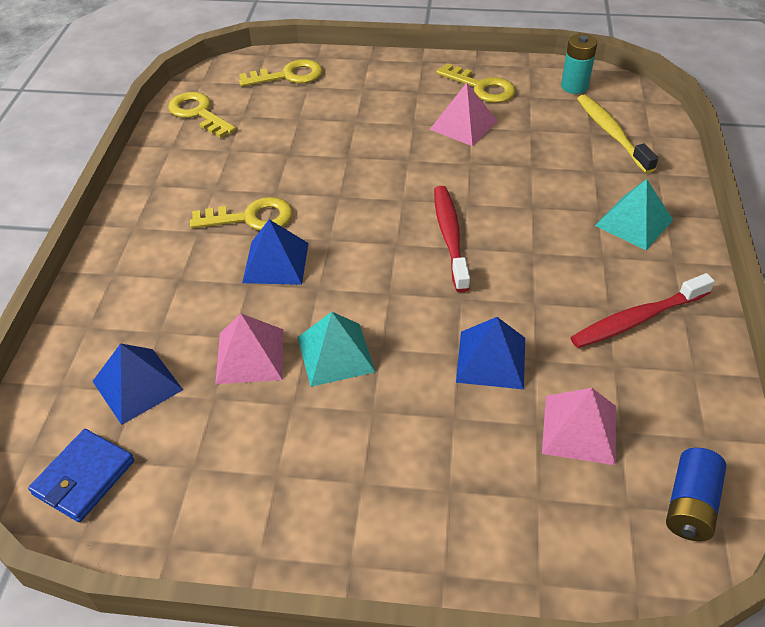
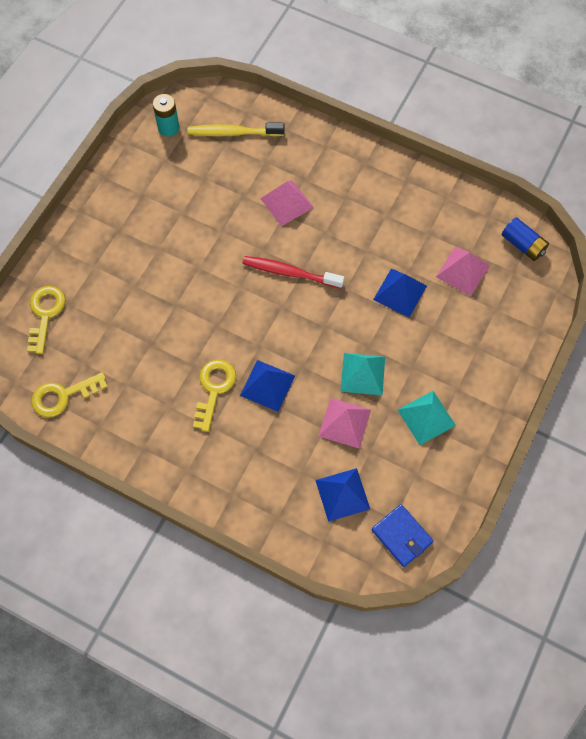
camera: 70 degrees left, 20 degrees up
(463, 125) = (177, 217): pink pyramid -> pink pyramid (287, 202)
(482, 87) = (137, 186): yellow key -> none
(634, 222) = (324, 166): turquoise pyramid -> turquoise pyramid (426, 417)
(637, 319) = (401, 205): red toothbrush -> none

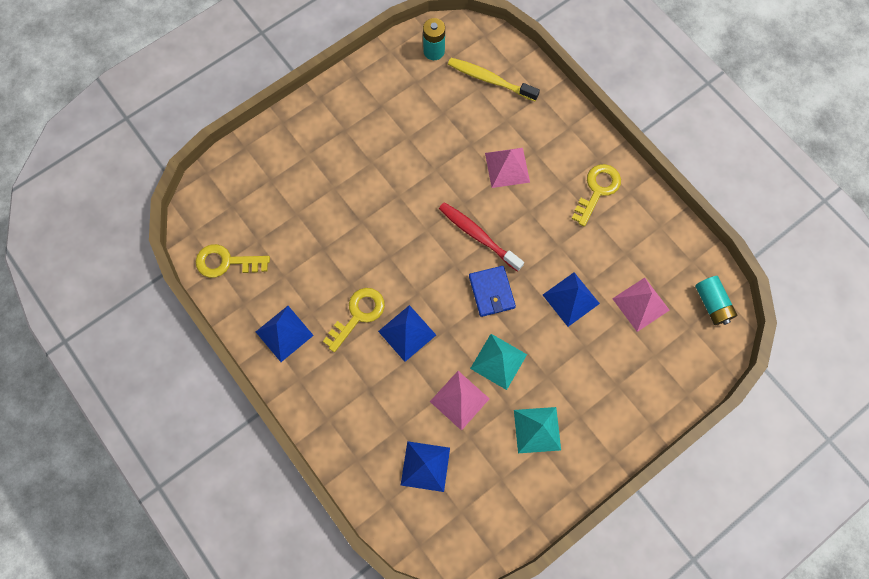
camera: 25 degrees right, 5 degrees up
(45, 314) = (246, 180): yellow key -> yellow key (597, 190)
(152, 436) = (284, 333): none -> blue pyramid
(401, 536) = (460, 531): blue wallet -> blue wallet (491, 292)
(523, 245) = (712, 304): blue battery -> turquoise battery

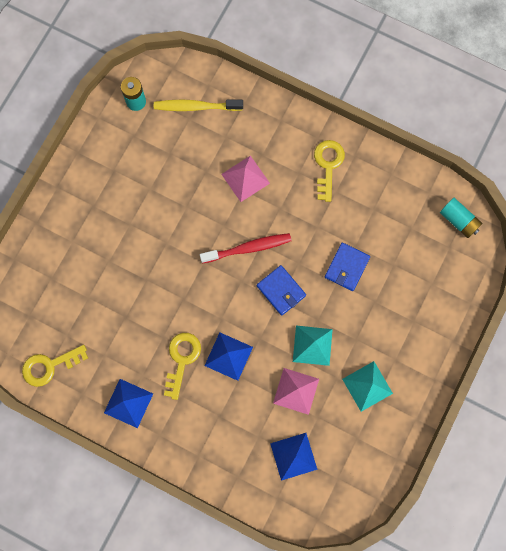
camera: 25 degrees left, 5 degrees up
(478, 235) = (248, 248): red toothbrush -> red toothbrush turned 150 degrees clockwise
(571, 299) = (346, 267): blue pyramid -> blue wallet
(641, 304) = (403, 246): pink pyramid -> none

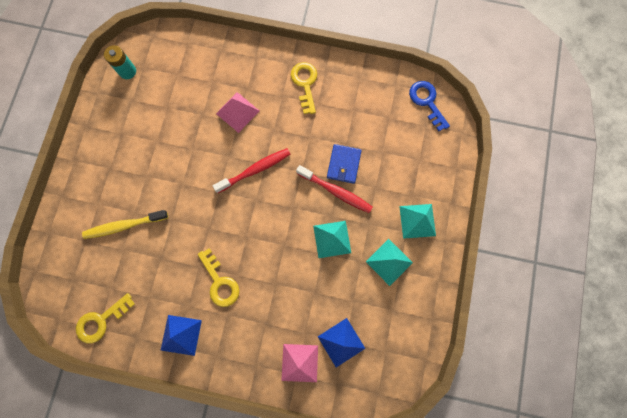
camera: 15 degrees left, 0 degrees up
(182, 359) = (220, 282): yellow key -> yellow key turned 150 degrees clockwise
(196, 107) = (180, 63): yellow toothbrush -> yellow toothbrush (124, 225)
(228, 356) = (261, 268): blue pyramid -> none
(281, 291) = (292, 199): blue wallet -> none
(296, 391) = (328, 283): pink pyramid -> pink pyramid (299, 363)
(330, 295) = (336, 191): none -> red toothbrush
(410, 350) = (417, 221): none -> turquoise pyramid
(458, 220) = (427, 102): turquoise battery -> blue key

